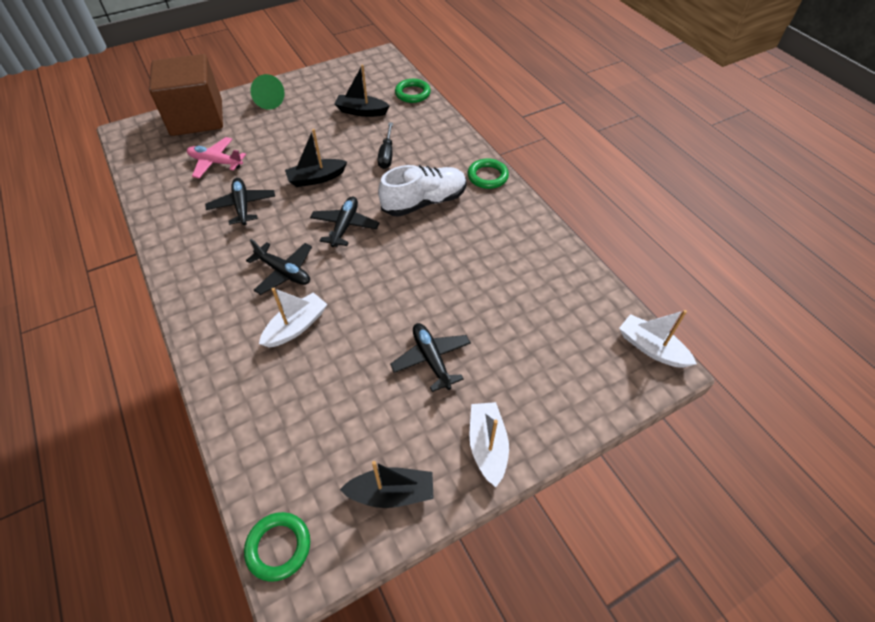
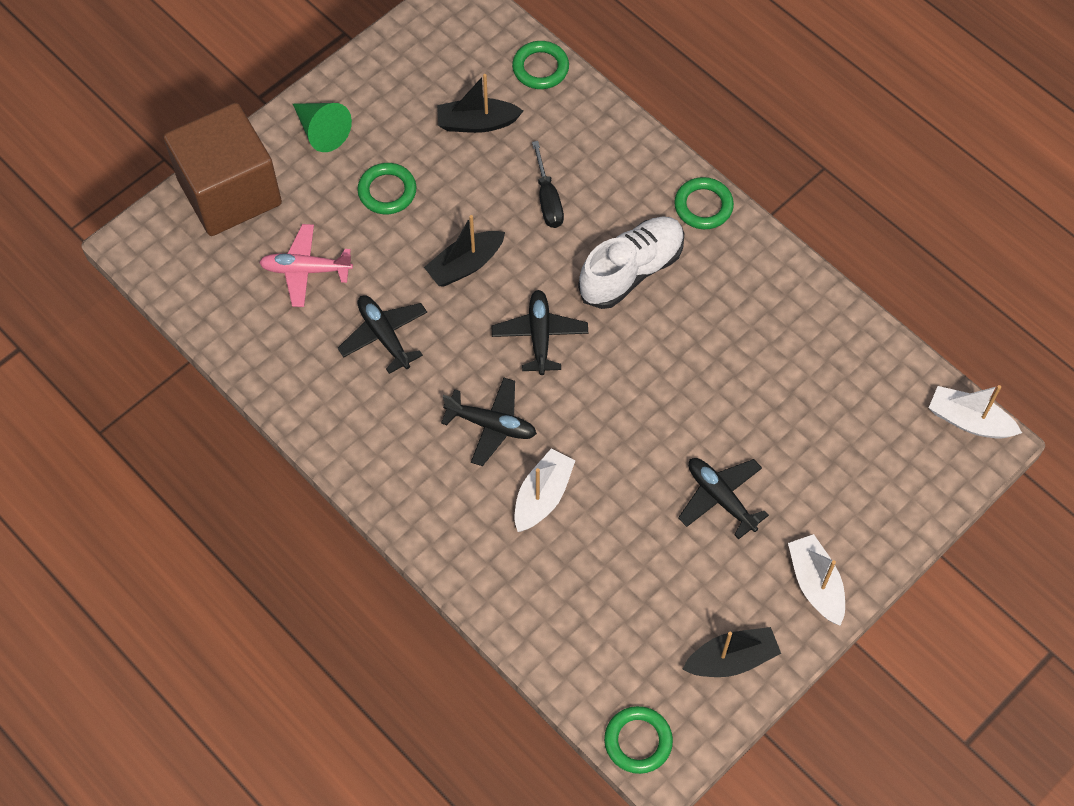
camera: 15 degrees left, 10 degrees up
(289, 133) = (387, 191): none -> green ring

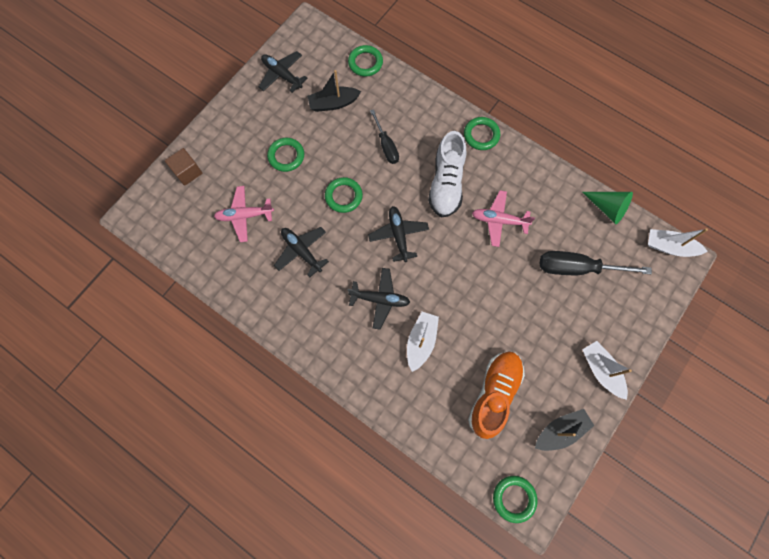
camera: 10 degrees left, 10 degrees up
(229, 192) = (187, 172): brown cube -> brown cube, size x0.44
(321, 131) = (238, 123): green cone -> green cone (607, 208)
(465, 265) = (343, 196): black boat -> green ring
(631, 271) = (446, 184): white shoe -> white shoe turned 150 degrees clockwise
(640, 589) = (494, 394): none -> orange shoe
(703, 339) = (499, 220): none -> pink plane
(720, 498) = (531, 323): black plane -> black plane (282, 75)
(812, 429) = (577, 268): none -> black screwdriver

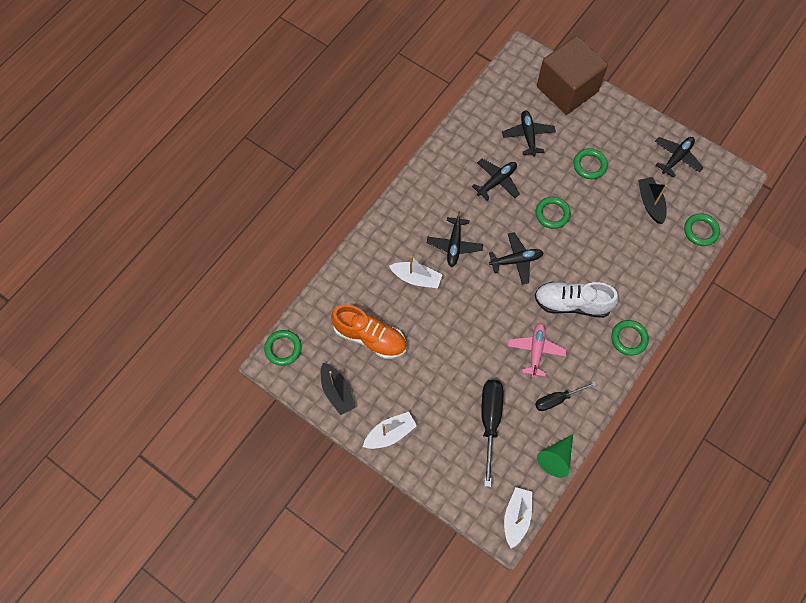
camera: 90 degrees right, 5 degrees down
(187, 172) = (567, 89): brown cube -> brown cube, size x2.29
(244, 216) = (528, 135): pink plane -> black plane
(386, 146) = (608, 250): black screwdriver -> black screwdriver (557, 399)

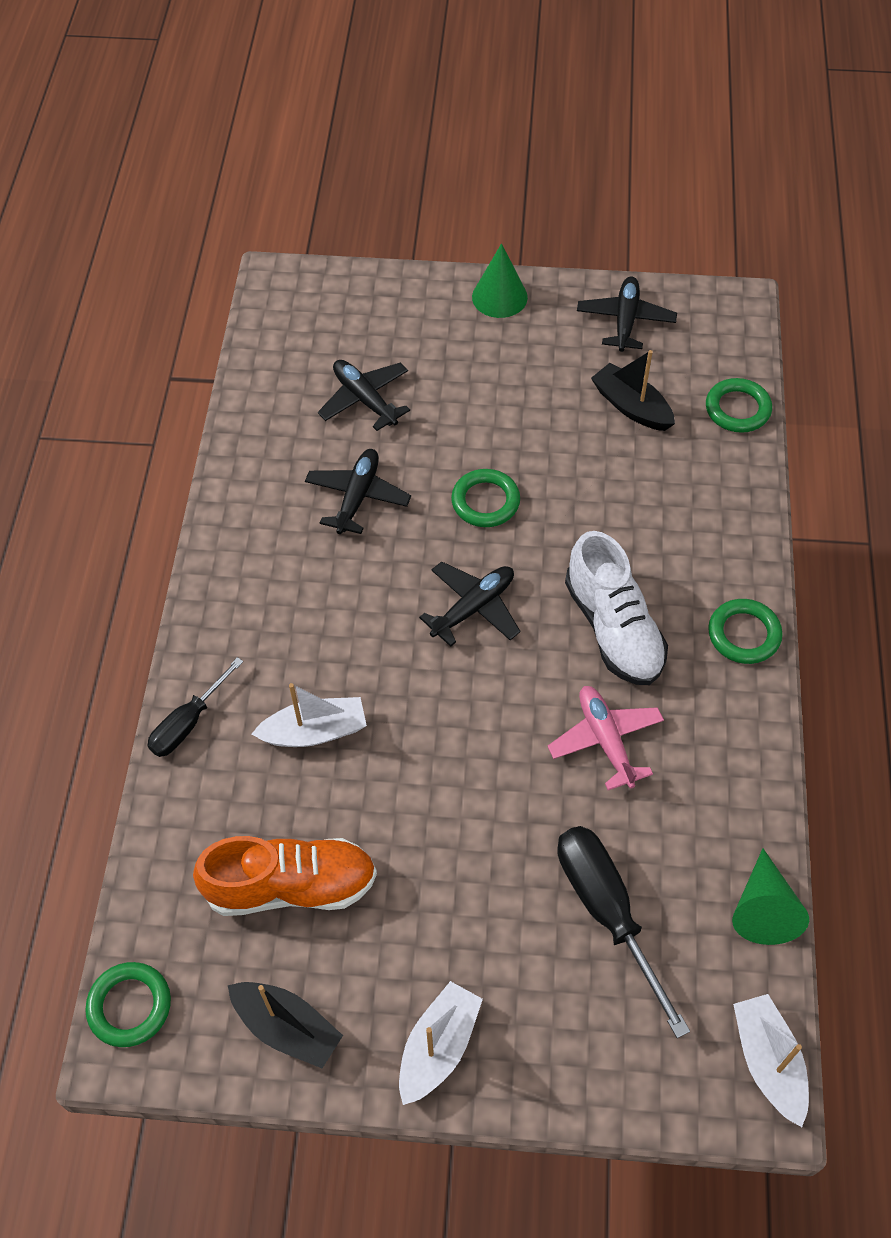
camera: 30 degrees left, 10 degrees down
(454, 245) = (348, 638): black plane -> none
(557, 399) = (696, 804): black screwdriver -> black screwdriver (188, 723)
(567, 89) = (384, 300): brown cube -> none
(572, 303) = (613, 628): white shoe -> white shoe turned 90 degrees counterclockwise
(589, 165) = (496, 396): green ring -> none
(623, 114) = (499, 297): none -> green cone

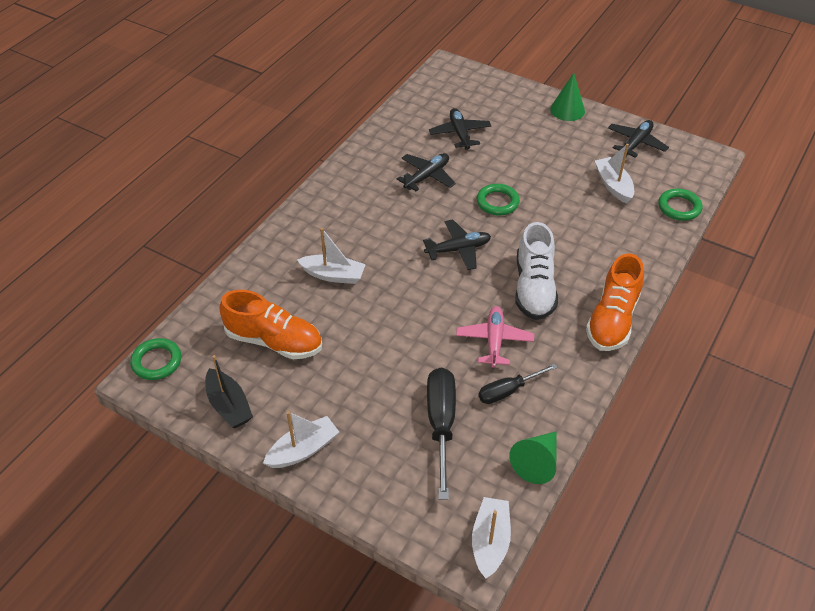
camera: 25 degrees right, 10 degrees down
(188, 723) = (270, 247): black screwdriver -> black screwdriver (508, 391)
(631, 406) = (613, 185): black boat -> white boat
(744, 634) = (612, 319): green ring -> orange shoe

